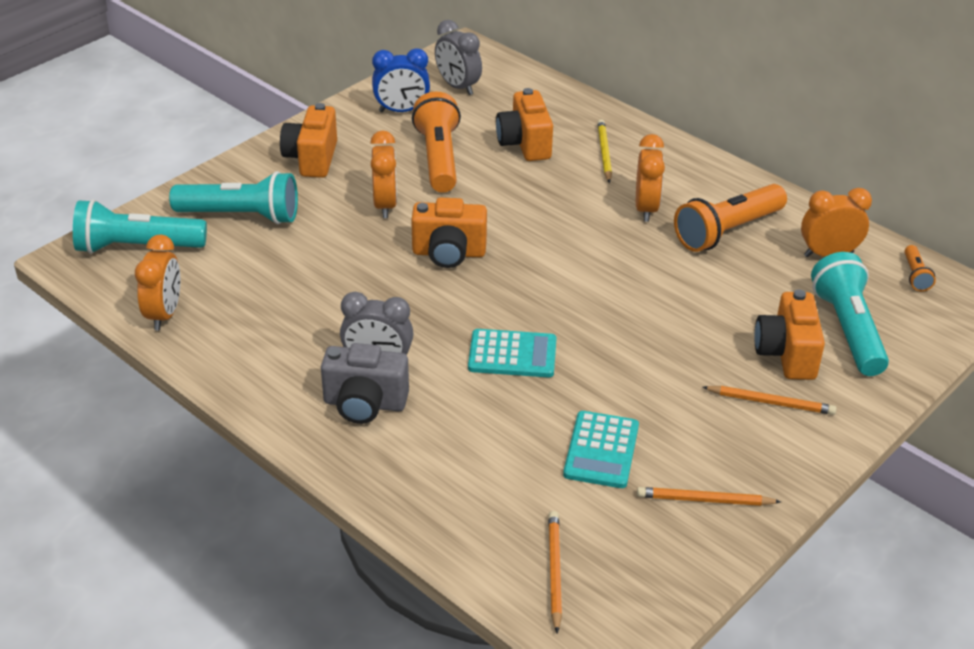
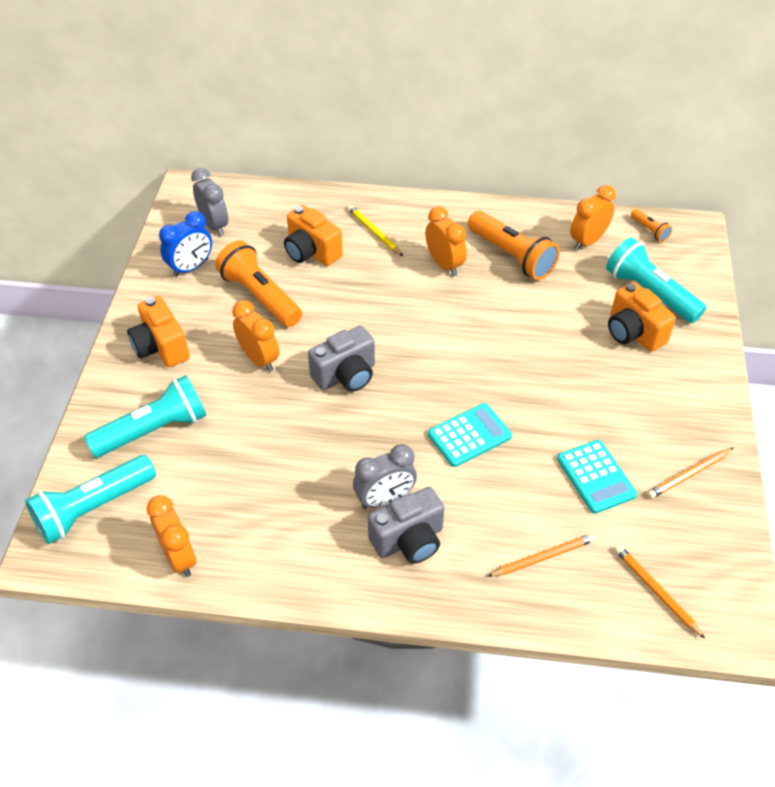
camera: 35 degrees left, 10 degrees up
(449, 253) = (346, 375): orange camera -> grey camera
(458, 87) = (214, 225): grey clock -> grey clock turned 135 degrees counterclockwise
(727, 231) = (512, 256): orange flashlight -> orange flashlight turned 60 degrees counterclockwise
(770, 402) = (658, 375): orange pencil -> orange pencil (543, 557)

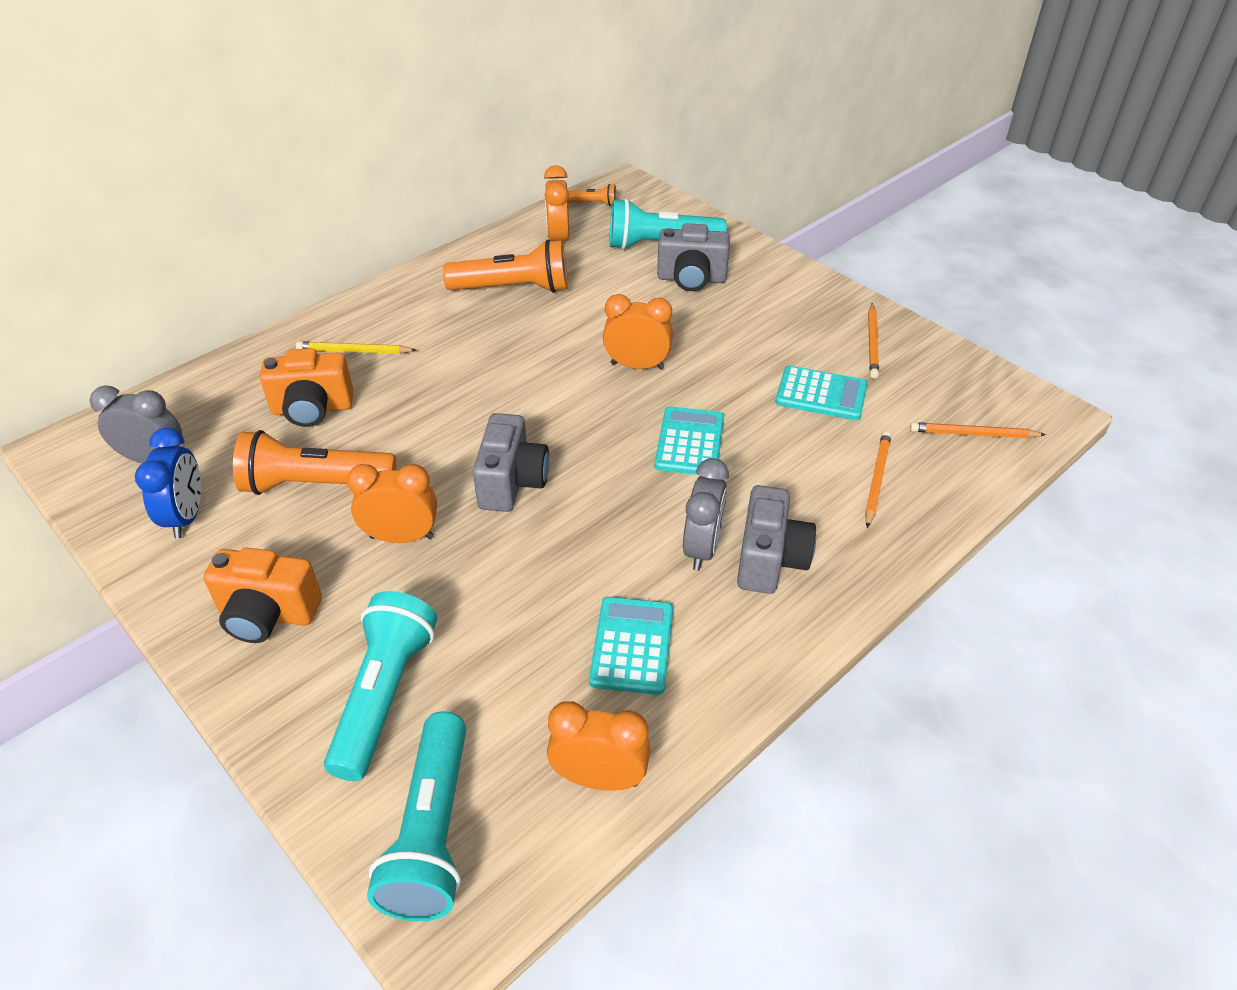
camera: 50 degrees left, 5 degrees down
(279, 513) = (632, 646): none -> turquoise calculator
(444, 264) = (464, 333): orange clock -> orange clock (637, 366)
(633, 333) = (691, 279): orange camera -> grey camera

